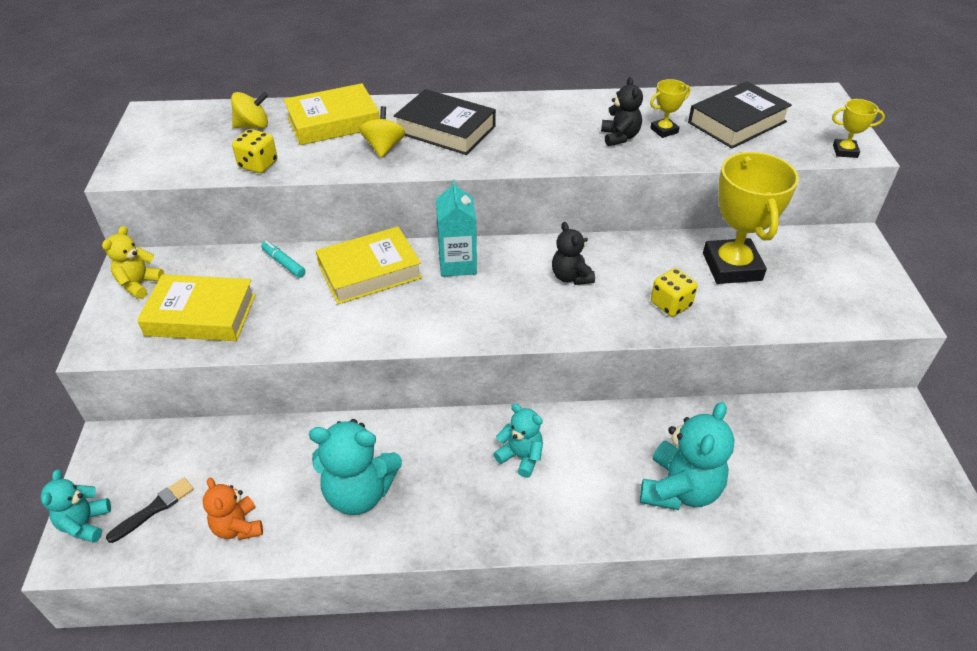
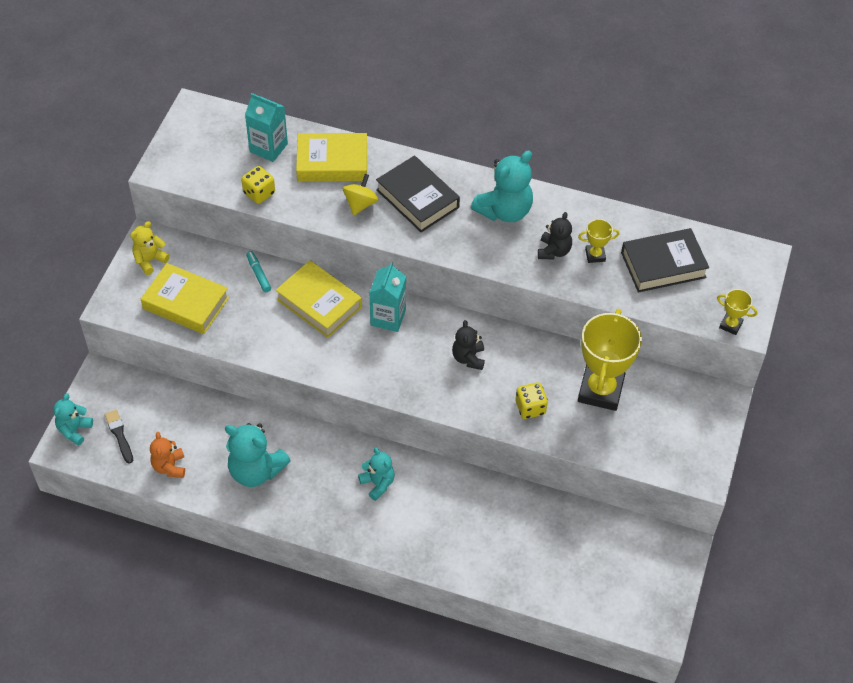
camera: 20 degrees right, 10 degrees up
(154, 509) = (119, 435): black brush -> black brush turned 90 degrees counterclockwise
(253, 126) = (268, 148): yellow spinning top -> turquoise carton
(370, 272) = (319, 303): yellow book -> yellow book turned 45 degrees clockwise
(680, 489) = (476, 546): turquoise teddy bear -> turquoise teddy bear (504, 211)

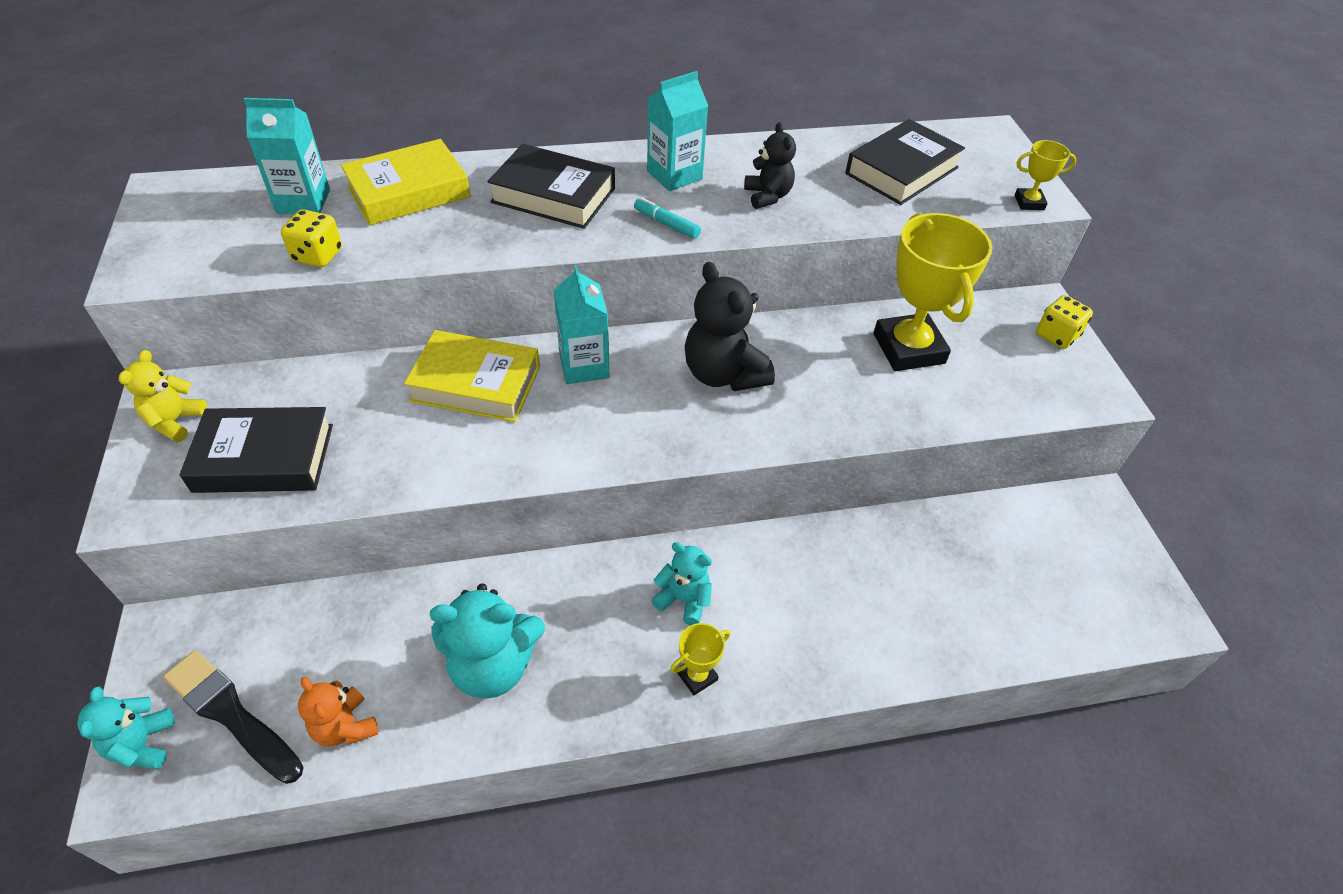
camera: 30 degrees left, 5 degrees down
(119, 435) = (232, 714): black brush -> black brush, size x1.64
(186, 303) = (264, 458): yellow book -> black book
(258, 274) = (364, 379): turquoise marker -> turquoise marker (666, 224)
(360, 204) = (478, 223): yellow spinning top -> none
(468, 358) = (723, 374): black teddy bear -> black teddy bear, size x1.68
(504, 211) = (674, 175): turquoise teddy bear -> turquoise carton
(530, 408) = (845, 401): yellow dice -> yellow dice (1056, 335)
(595, 255) = (819, 185): yellow trophy -> yellow trophy (697, 676)

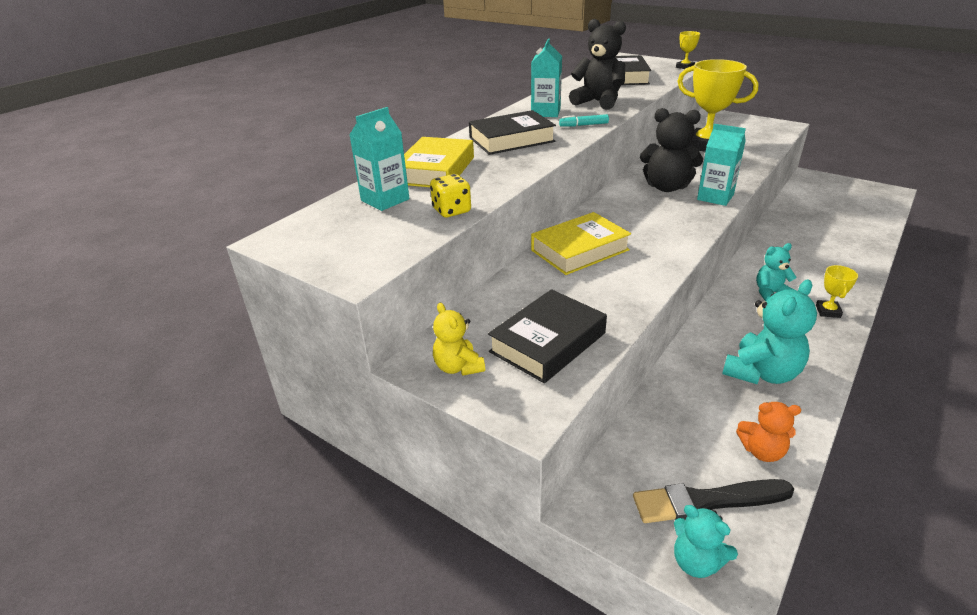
camera: 40 degrees left, 15 degrees down
(584, 366) = (609, 217): turquoise carton -> turquoise carton (715, 197)
(767, 196) = (598, 102): black teddy bear -> black teddy bear, size x1.68
(1056, 335) = (737, 119): yellow dice -> none

